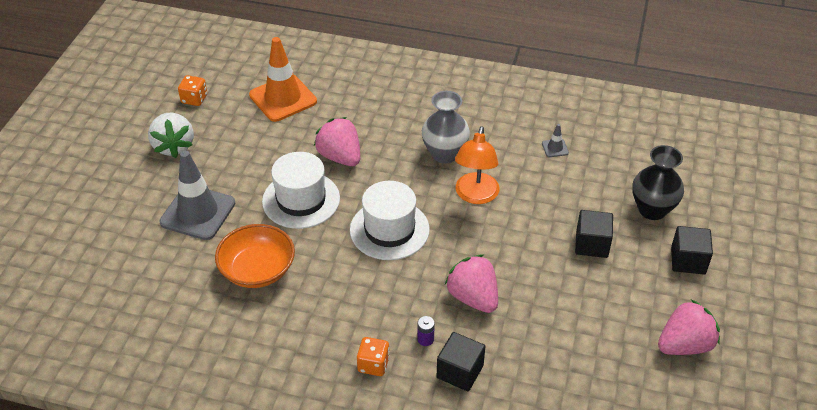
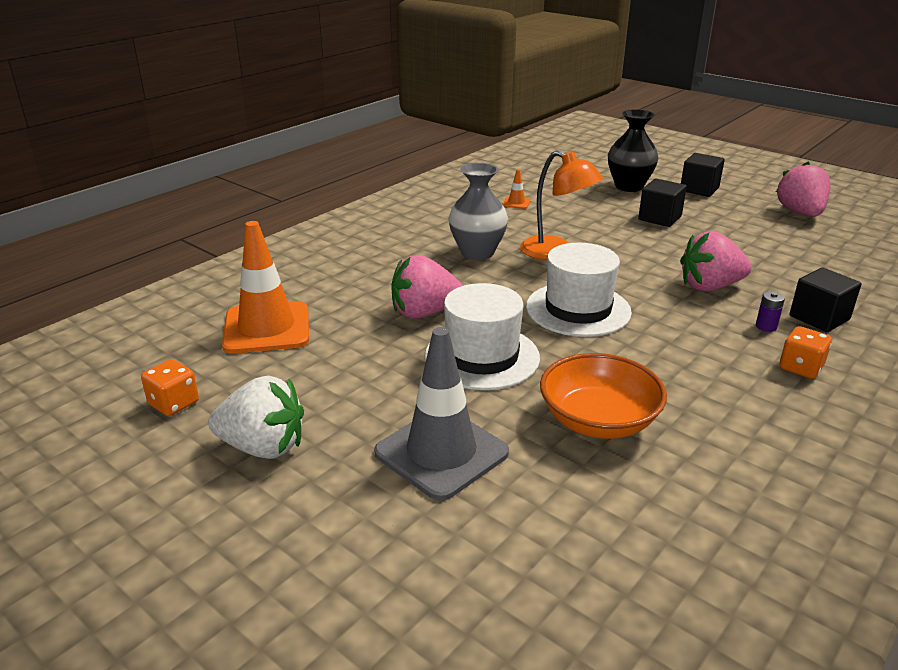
camera: 65 degrees left, 15 degrees down
(555, 148) = (516, 203): grey traffic cone -> orange traffic cone

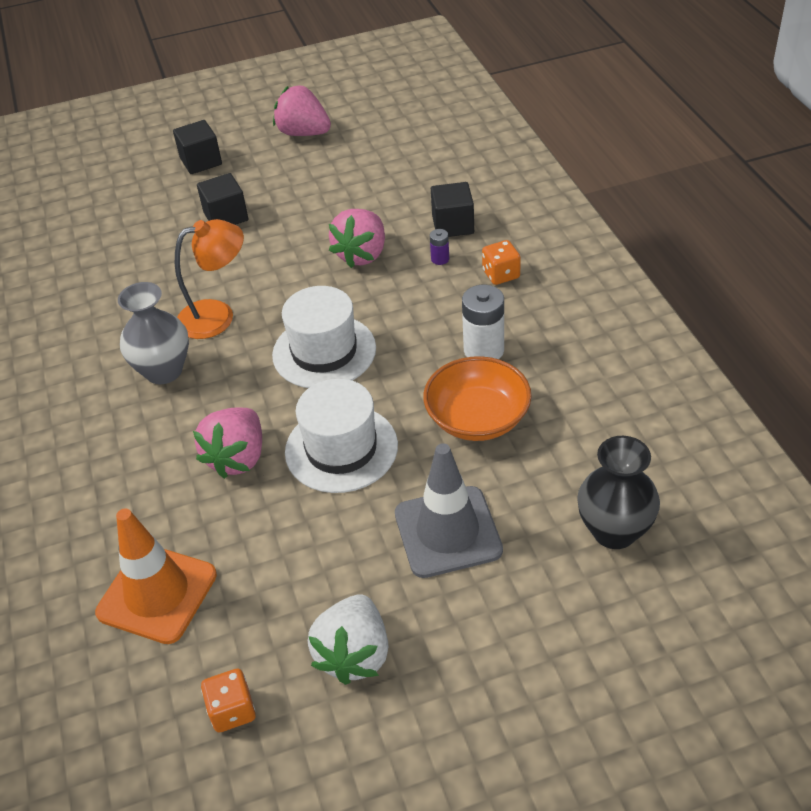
camera: 55 degrees left, 15 degrees up
(263, 447) = (354, 654): white strawberry -> white strawberry turned 150 degrees clockwise
(516, 203) = (92, 294): orange traffic cone -> none
(629, 186) = (146, 201): black vase -> black vase (614, 531)
(689, 393) = (484, 350): none -> white battery

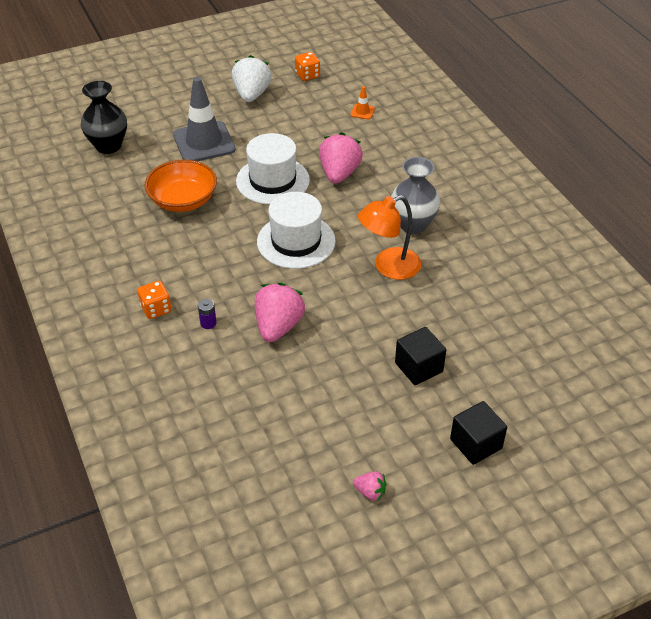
camera: 170 degrees right, 0 degrees up
(157, 594) = (362, 112): orange traffic cone -> orange traffic cone, size x0.41
(303, 133) = (370, 492): pink strawberry -> pink strawberry, size x0.49
(453, 225) = (196, 360): black cube -> none
(484, 350) = (175, 245): white battery -> none

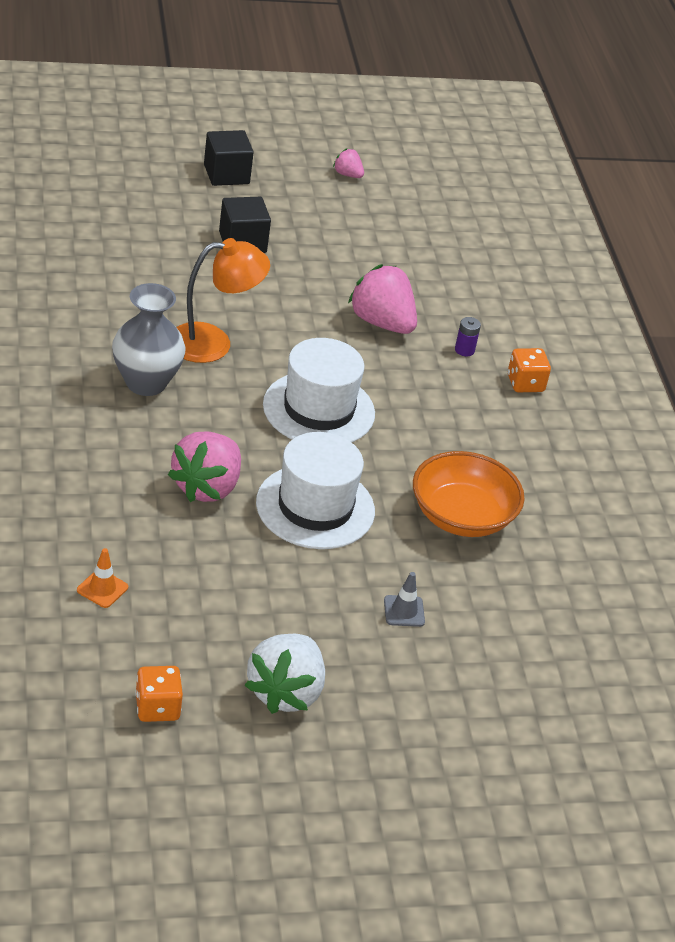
camera: 170 degrees left, 5 degrees down
(108, 146) = (569, 654): black vase -> none
(204, 142) = (404, 611): grey traffic cone -> grey traffic cone, size x0.41
(278, 326) = (382, 322): pink strawberry -> pink strawberry turned 105 degrees clockwise

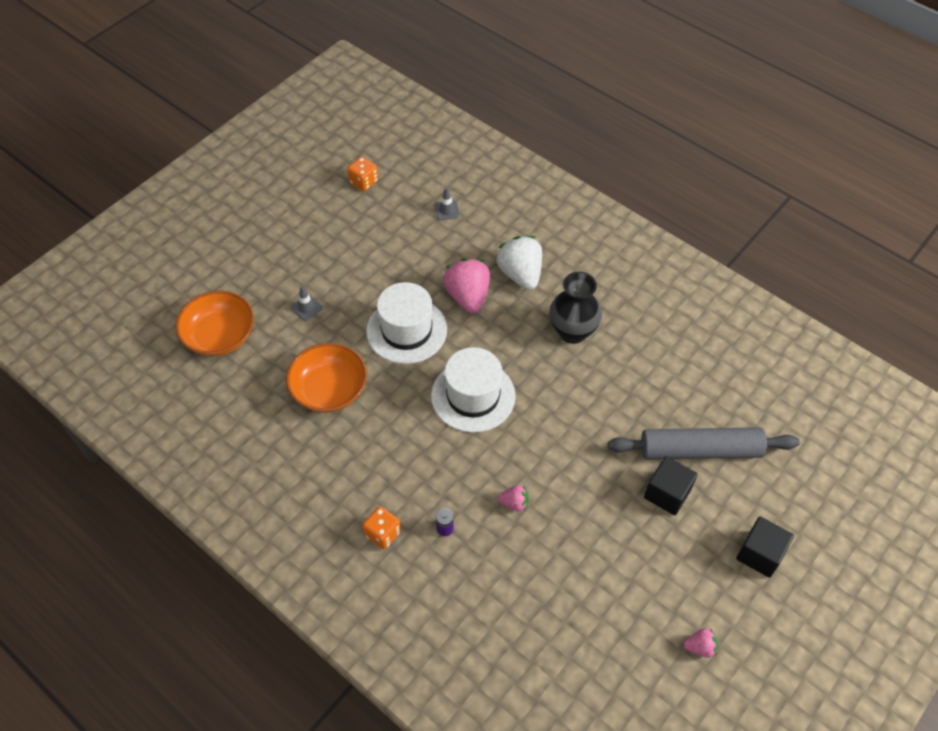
camera: 145 degrees right, 15 degrees up
(102, 589) = (447, 210): orange traffic cone -> grey traffic cone
(146, 383) = (572, 332): grey vase -> black vase
(171, 242) = (700, 450): none -> grey rolling pin
(213, 343) = (578, 391): orange lamp -> none
(285, 692) = (320, 227): white strawberry -> white strawberry (520, 274)
(382, 322) = (514, 503): pink strawberry -> pink strawberry, size x0.49
(538, 657) = (220, 336): none -> orange bowl

